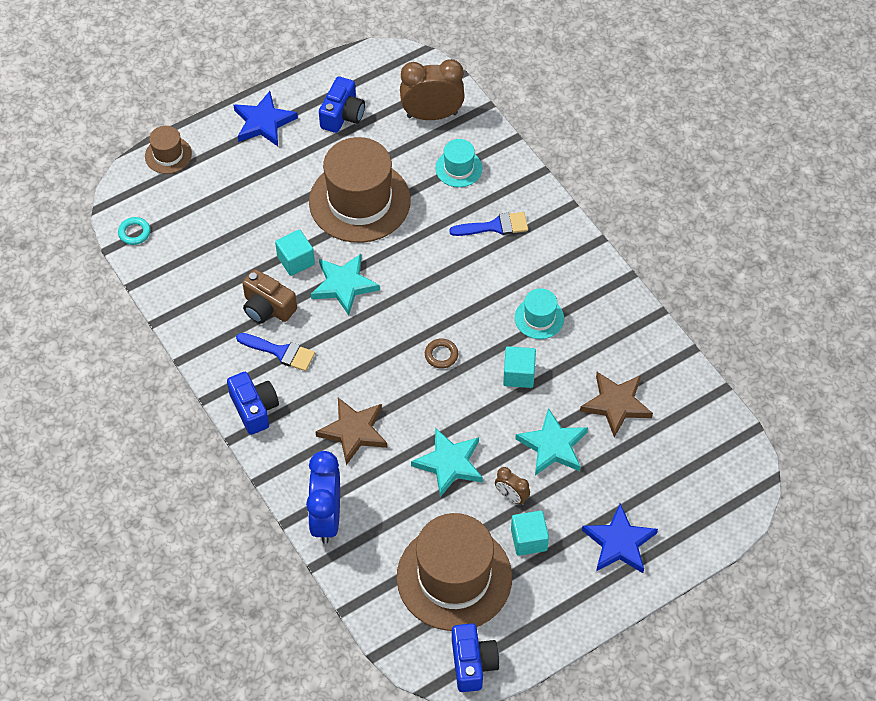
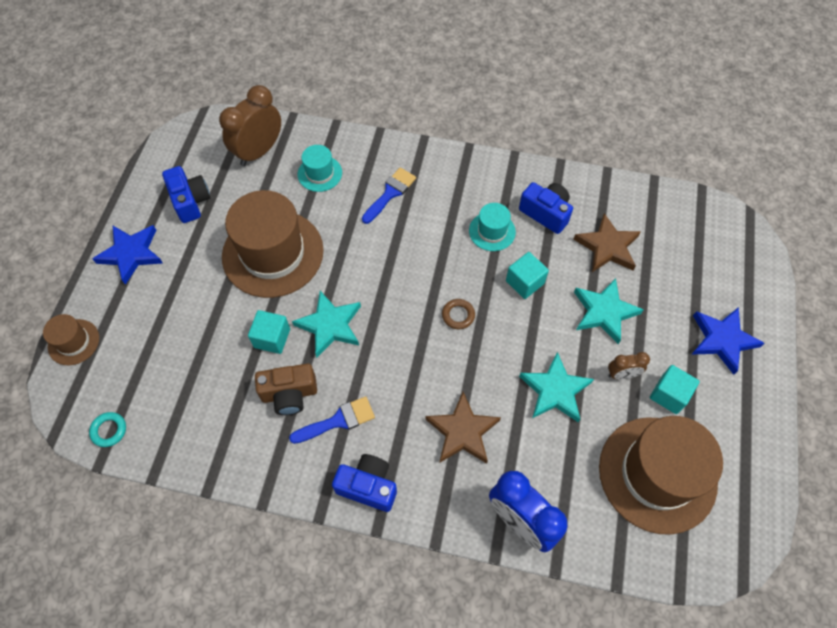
camera: 45 degrees left, 5 degrees up
(472, 663) = (746, 528): blue camera -> blue camera (545, 213)

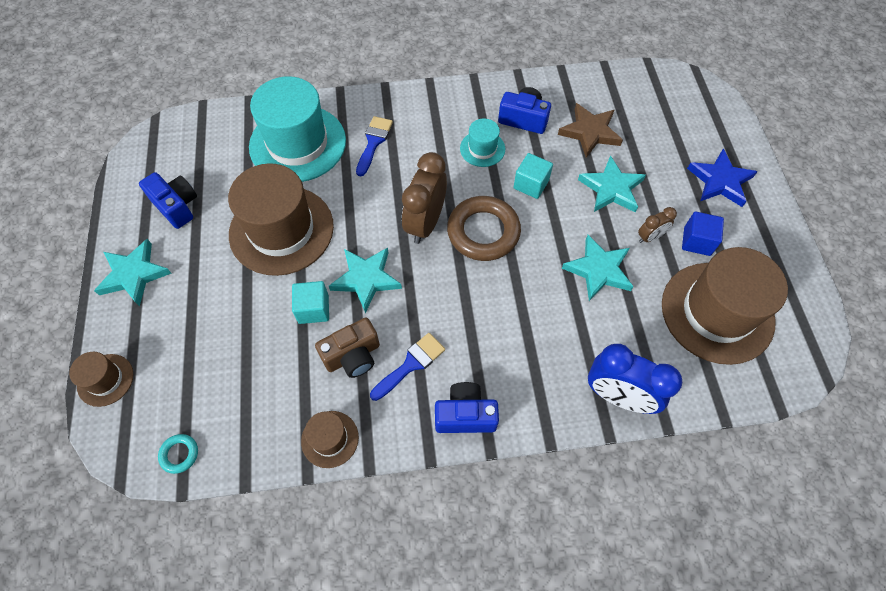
camera: 20 degrees left, 0 degrees up
(131, 254) = (134, 274): blue star -> turquoise star
(239, 464) = (330, 439): none -> brown hat
(259, 151) = (228, 140): brown clock -> brown clock (425, 223)
(320, 173) = (298, 143): turquoise hat -> turquoise hat, size x2.13
(458, 315) = (483, 232): brown ring -> brown ring, size x2.23
(462, 431) = (532, 334): brown star -> none
(669, 395) = (697, 241): turquoise cube -> blue cube

